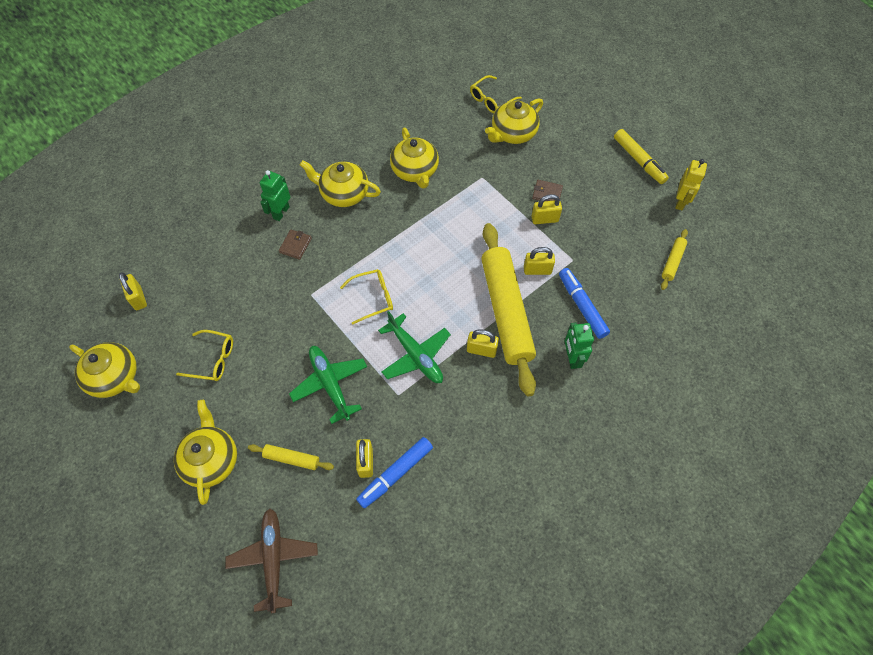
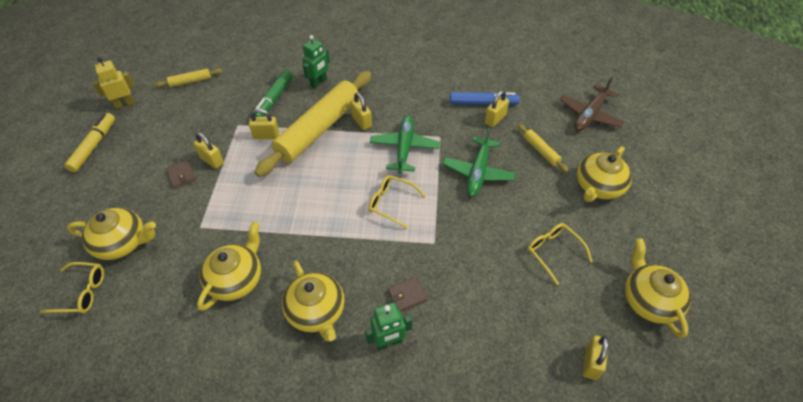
camera: 135 degrees left, 10 degrees down
(537, 270) = (266, 136): yellow padlock -> yellow padlock turned 45 degrees counterclockwise
(582, 306) = (273, 99): blue marker -> green marker

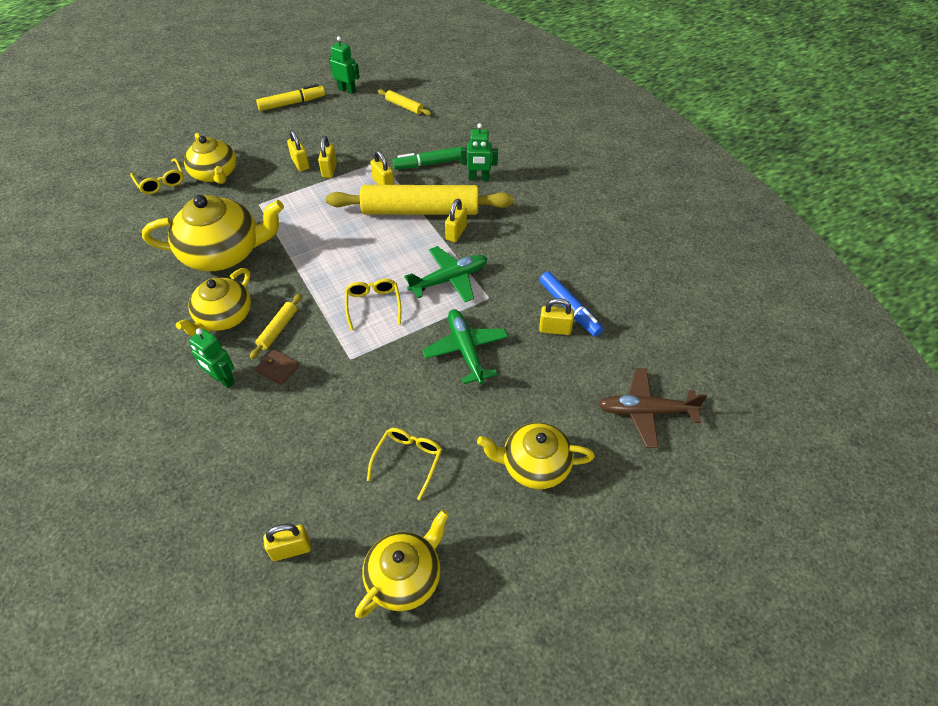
camera: 55 degrees right, 0 degrees up
(125, 104) = (347, 90): yellow robot -> green robot
(181, 175) = (300, 163): brown wallet -> yellow padlock
(236, 279) = (223, 253): yellow teapot -> yellow teapot, size x1.52
(478, 172) = (466, 350): green plane -> green plane turned 90 degrees clockwise
(541, 151) = (543, 389): yellow rolling pin -> yellow rolling pin (278, 329)

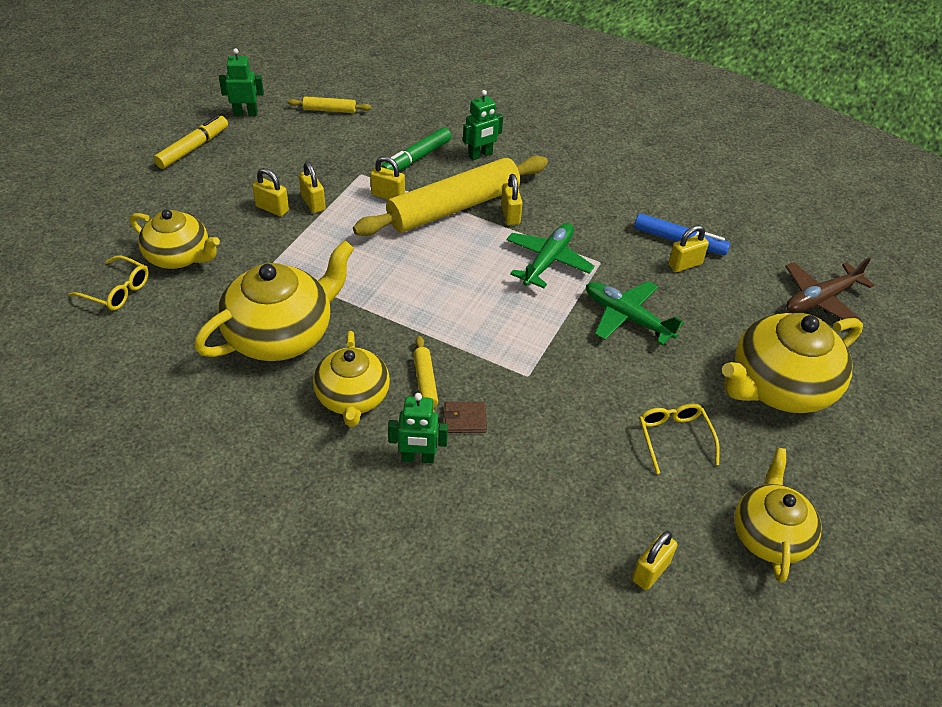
camera: 35 degrees left, 5 degrees down
(373, 305) = (499, 316): yellow glasses -> none
(534, 465) = (780, 386): yellow teapot -> yellow teapot, size x1.52

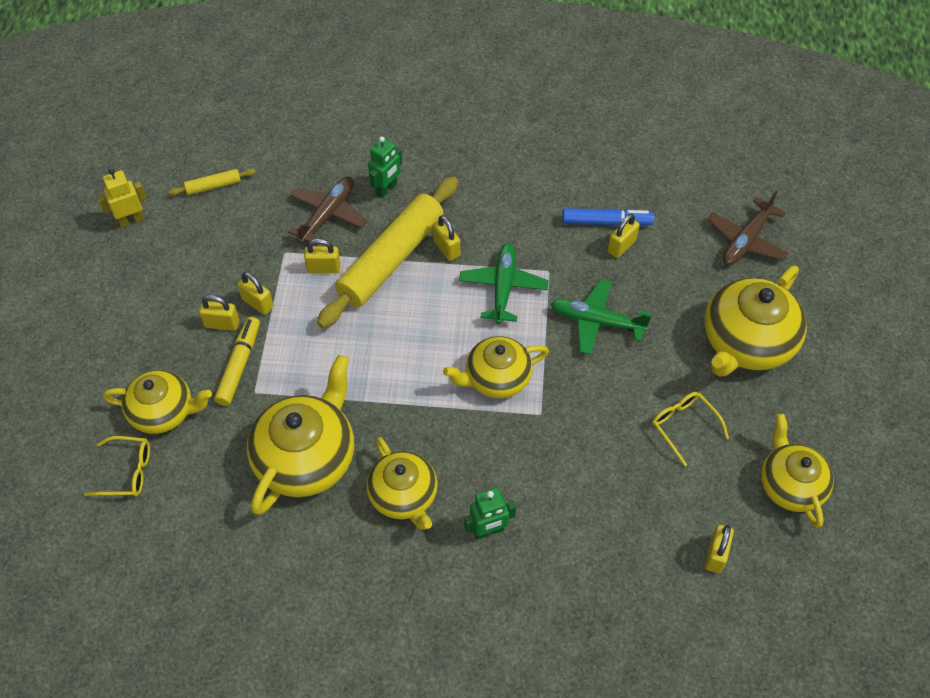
camera: 20 degrees left, 10 degrees up
(193, 148) = (103, 282): yellow marker -> yellow marker (239, 365)
(245, 113) = (131, 220): green robot -> yellow robot
(416, 158) = (328, 215): green marker -> brown plane
(425, 382) = (458, 455): yellow rolling pin -> none
(465, 419) = (508, 478): brown wallet -> none
(500, 331) = (496, 378): none -> yellow teapot

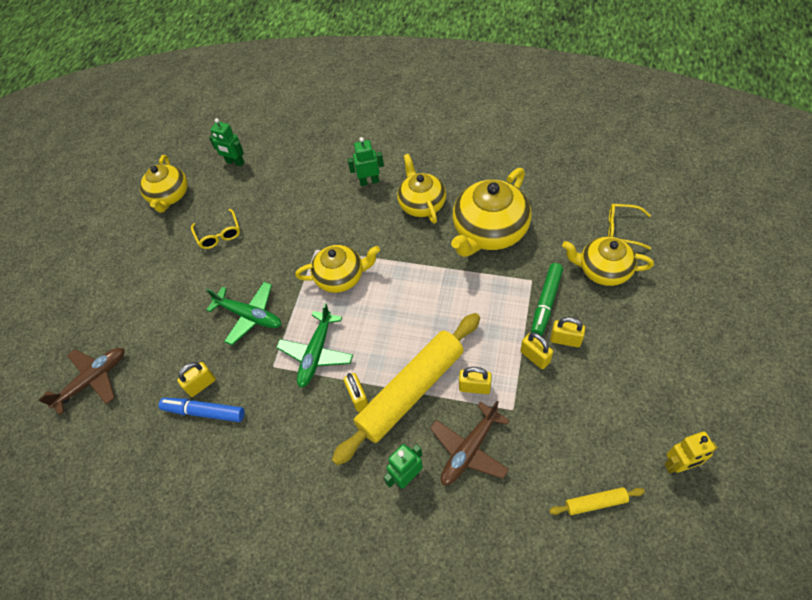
camera: 165 degrees left, 0 degrees up
(239, 365) = (546, 302): yellow marker -> green marker
(715, 555) = (235, 162): yellow padlock -> green robot
(746, 342) = (144, 290): yellow teapot -> none

